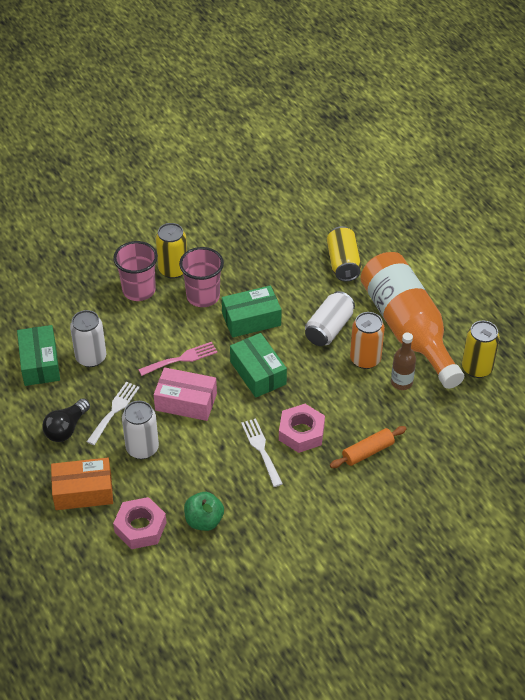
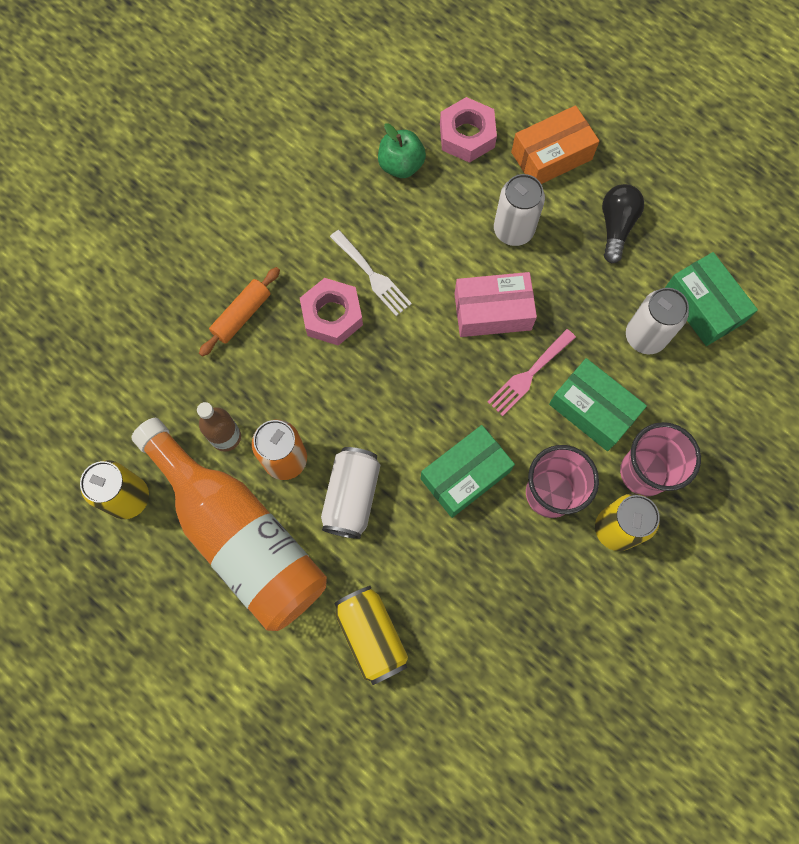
camera: 160 degrees right, 25 degrees up
(114, 411) = (573, 269): white fork -> none
(258, 373) = (420, 387): green box -> green box (592, 410)

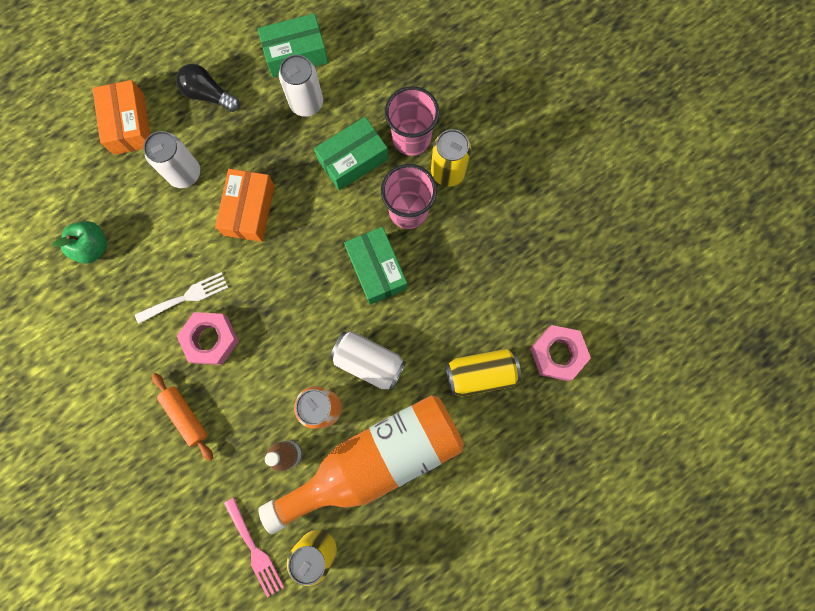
camera: 75 degrees left, 5 degrees up
(467, 135) = (85, 185): pink nut -> pink nut (557, 354)
(492, 311) = (249, 210): pink box -> orange box
(529, 375) = (311, 198): pink fork -> pink fork (254, 550)

